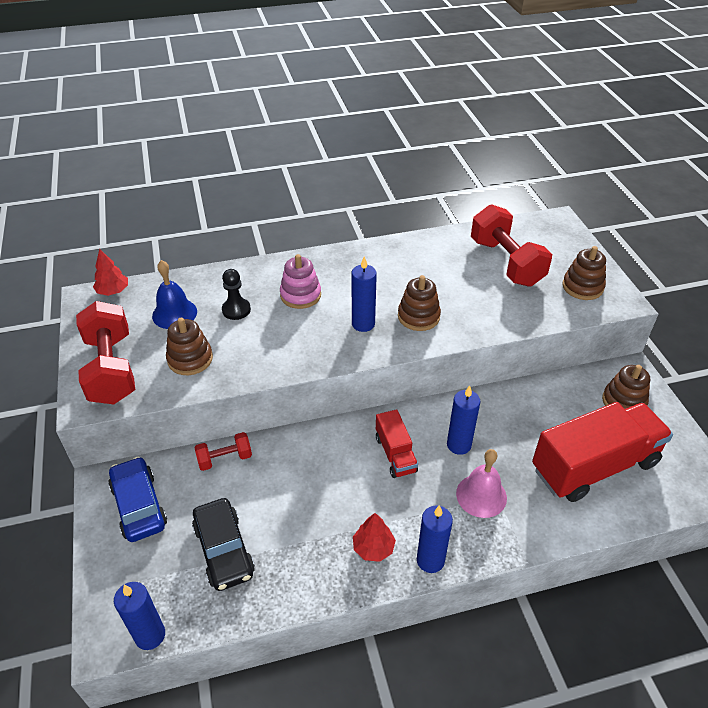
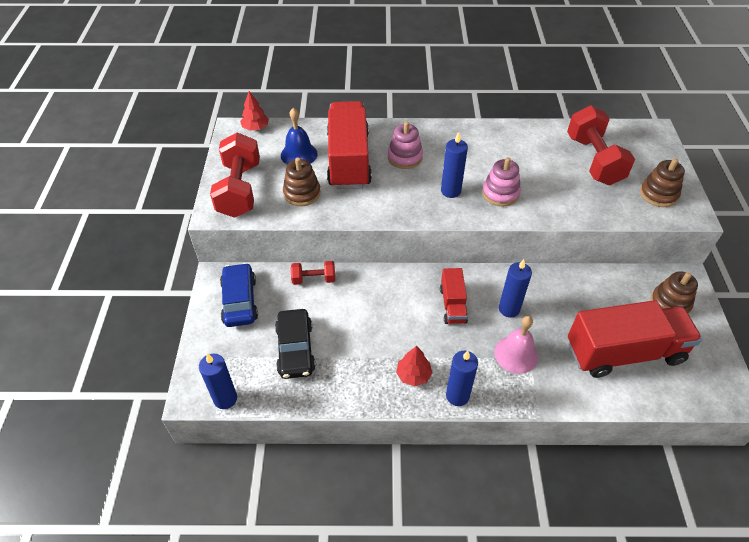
camera: 15 degrees right, 5 degrees up
(236, 310) = (349, 160): black pawn -> red truck
(418, 316) = (500, 193): brown stacking toy -> pink stacking toy

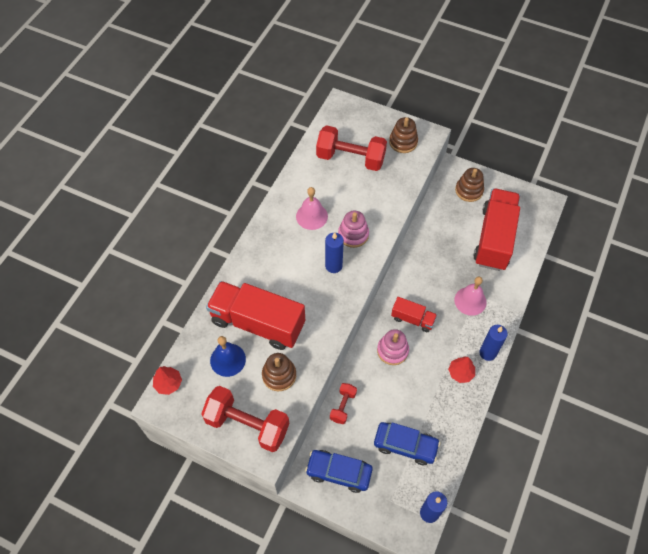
camera: 65 degrees left, 10 degrees up
(295, 349) = (405, 445): black car -> blue car
(405, 157) = (278, 280): pink stacking toy -> pink stacking toy (392, 350)
(496, 156) = (311, 216): none -> pink bell
(509, 309) = (432, 285): blue candle -> none

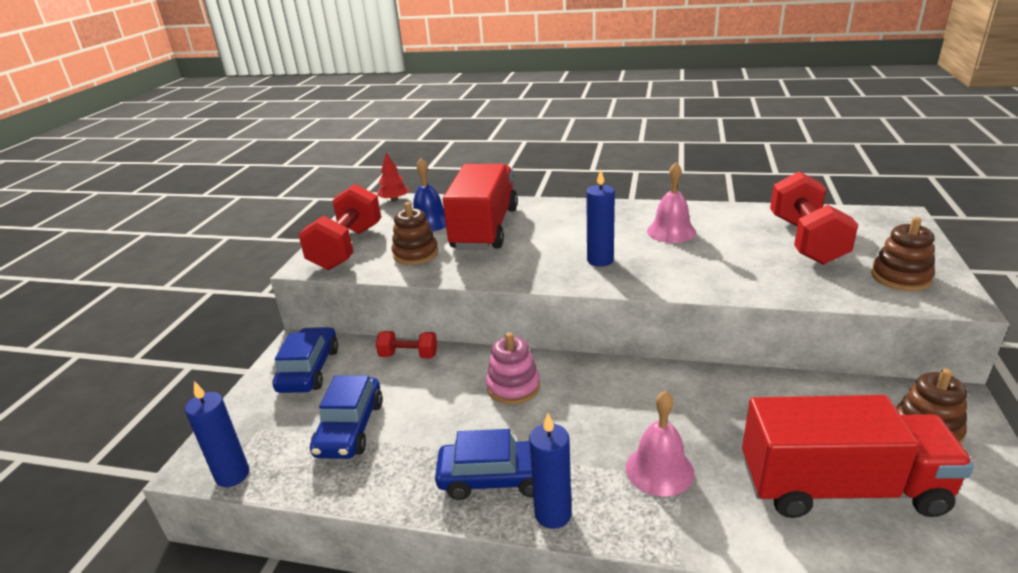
camera: 80 degrees right, 30 degrees down
(353, 234) = (666, 265): pink stacking toy -> none
(412, 319) = (581, 399): red truck -> none
(460, 373) = (496, 478): red tree -> blue car

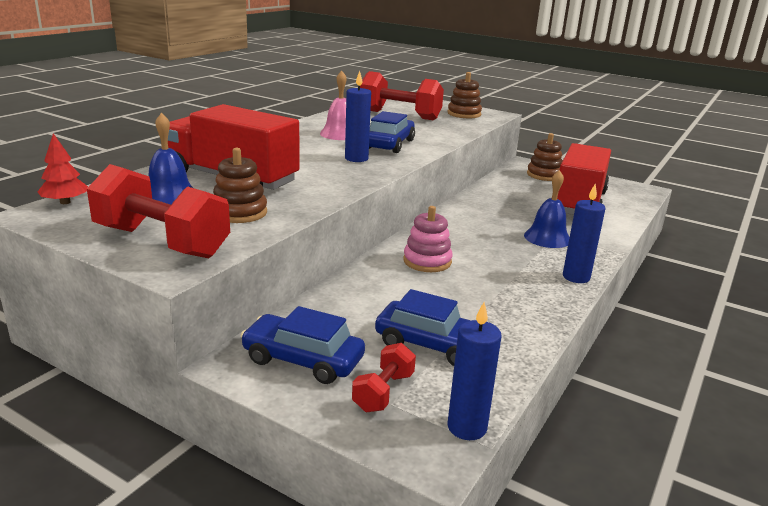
camera: 75 degrees left, 5 degrees down
(409, 355) = (335, 297): red dumbbell -> red dumbbell (383, 392)
(496, 478) = (533, 289): blue car -> blue car (389, 144)
(659, 469) = (547, 237): pink bell -> blue bell

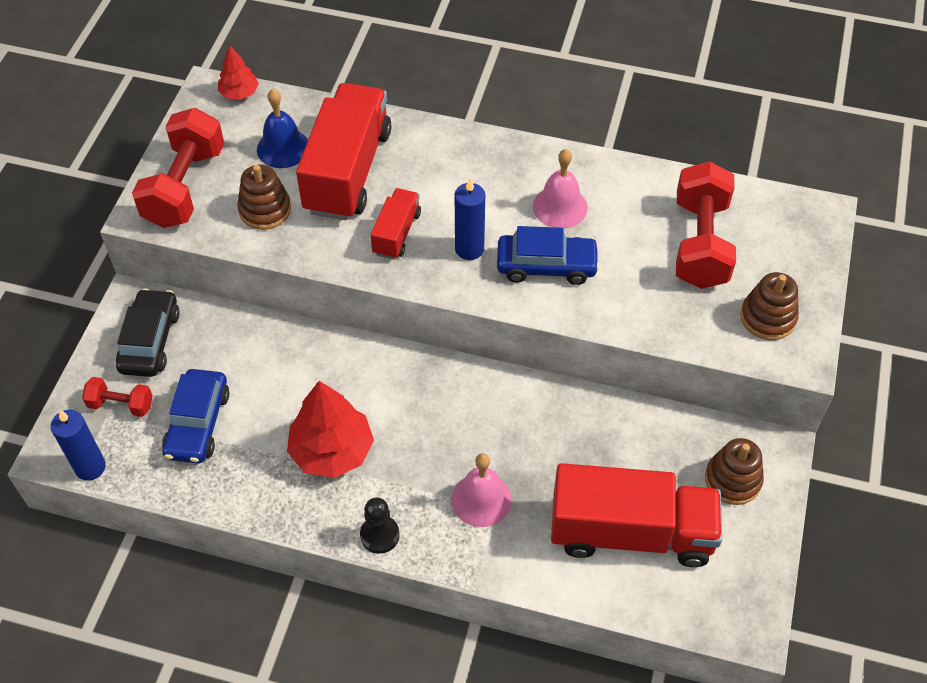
camera: 75 degrees right, 30 degrees up
(303, 360) = (150, 341): blue car -> black car
(319, 174) = (396, 233): none -> red truck
(427, 261) = (361, 388): pink stacking toy -> none
(487, 283) = (332, 451): none -> red tree
(547, 237) = (481, 499): blue bell -> pink bell
(576, 277) = (380, 535): blue candle -> black pawn

